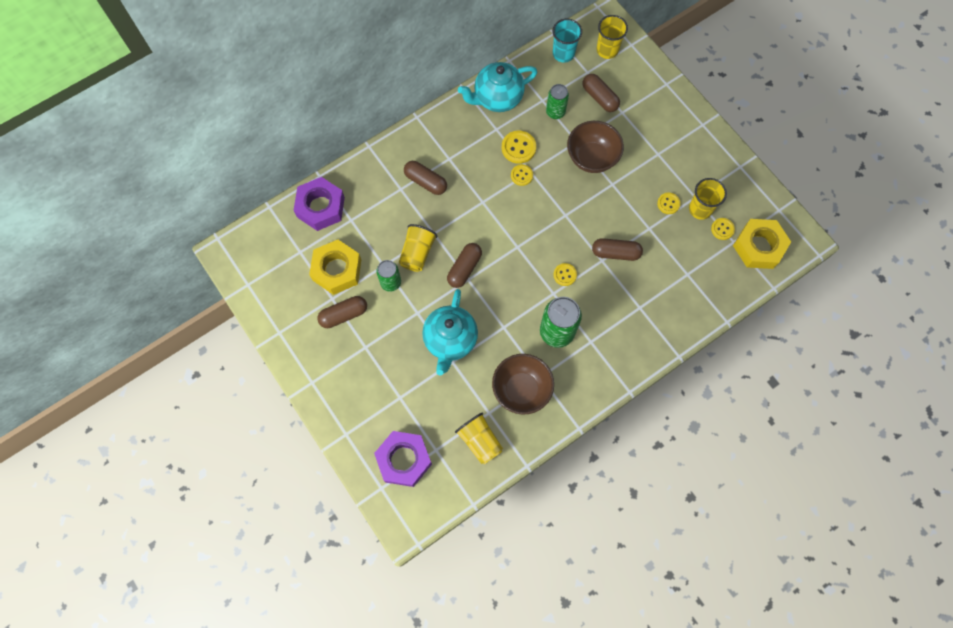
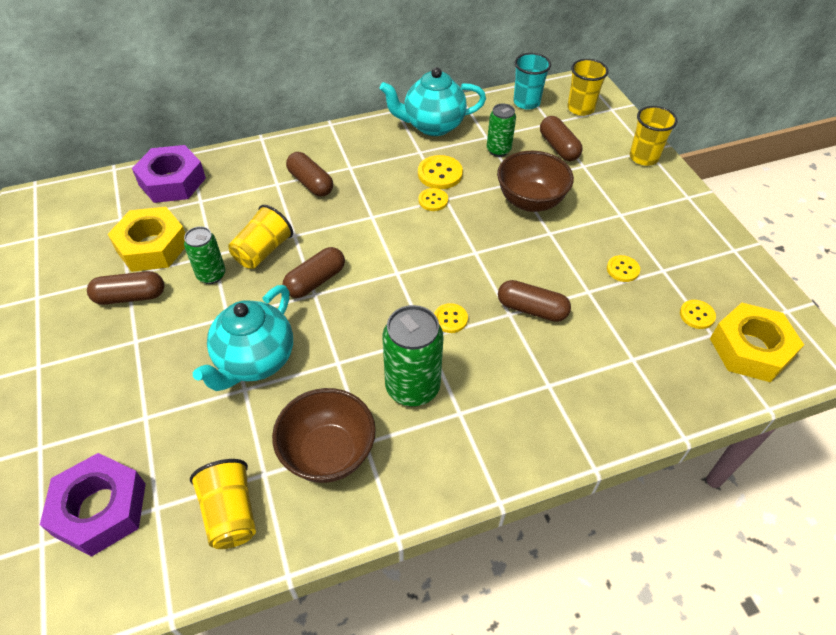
camera: 15 degrees right, 20 degrees down
(700, 209) = (667, 285): yellow cup -> yellow cup (643, 157)

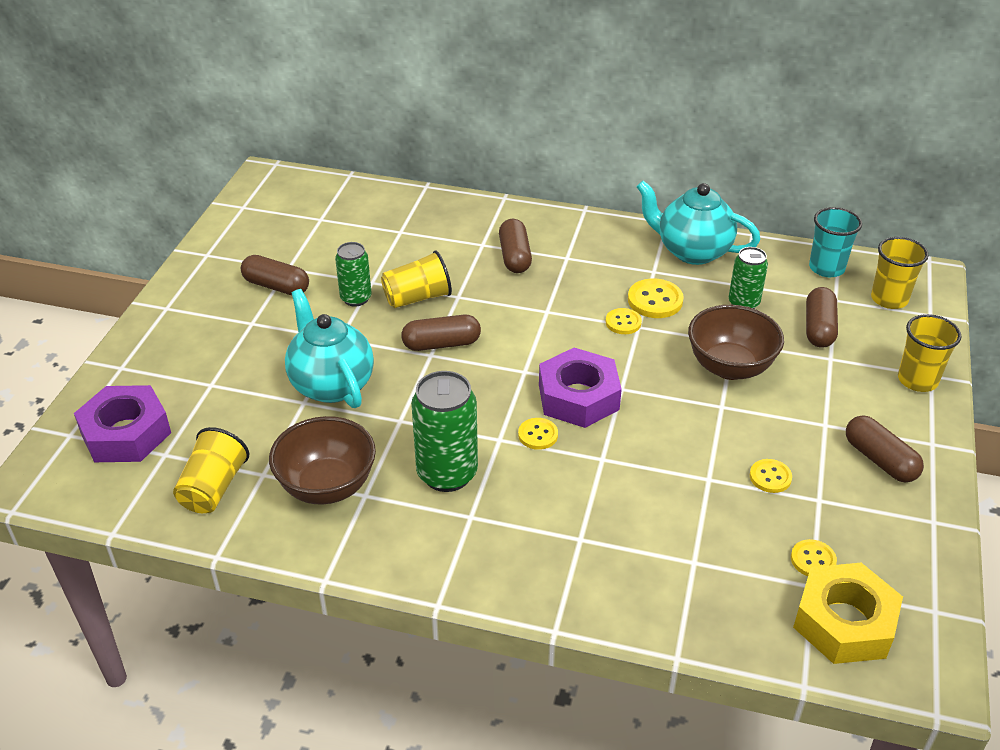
camera: 35 degrees right, 10 degrees down
(152, 246) = (327, 253): yellow nut -> none
(172, 181) = (390, 205): purple nut -> purple nut (578, 397)
(255, 361) = (331, 384): turquoise teapot -> turquoise teapot turned 90 degrees clockwise
(532, 309) = (629, 466): brown capsule -> brown capsule (880, 460)

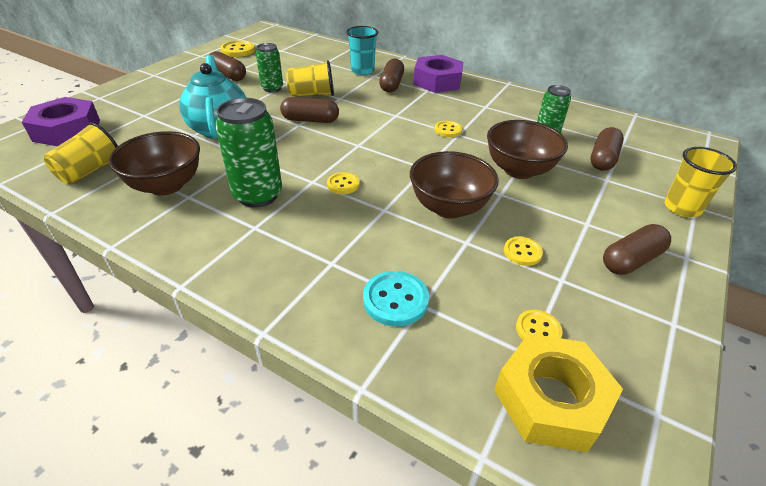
camera: 15 degrees right, 0 degrees up
(578, 397) = (389, 167): purple nut -> purple nut (437, 81)
(655, 300) = (478, 122): yellow button -> yellow button (238, 50)
(666, 563) = (395, 300): none -> turquoise button
(672, 439) = (449, 207): none -> brown bowl
(692, 251) = (519, 100): turquoise teapot -> none
(826, 268) = (621, 125): turquoise cup -> turquoise cup (362, 71)
(880, 460) = (631, 260): brown capsule -> brown capsule turned 75 degrees clockwise
(889, 299) = (669, 151): yellow cup -> none

